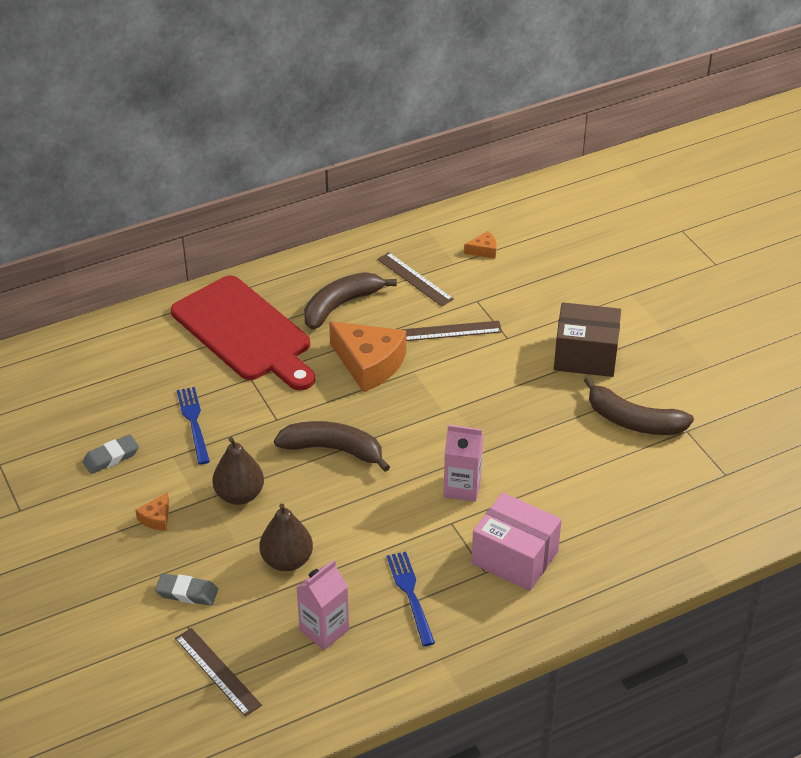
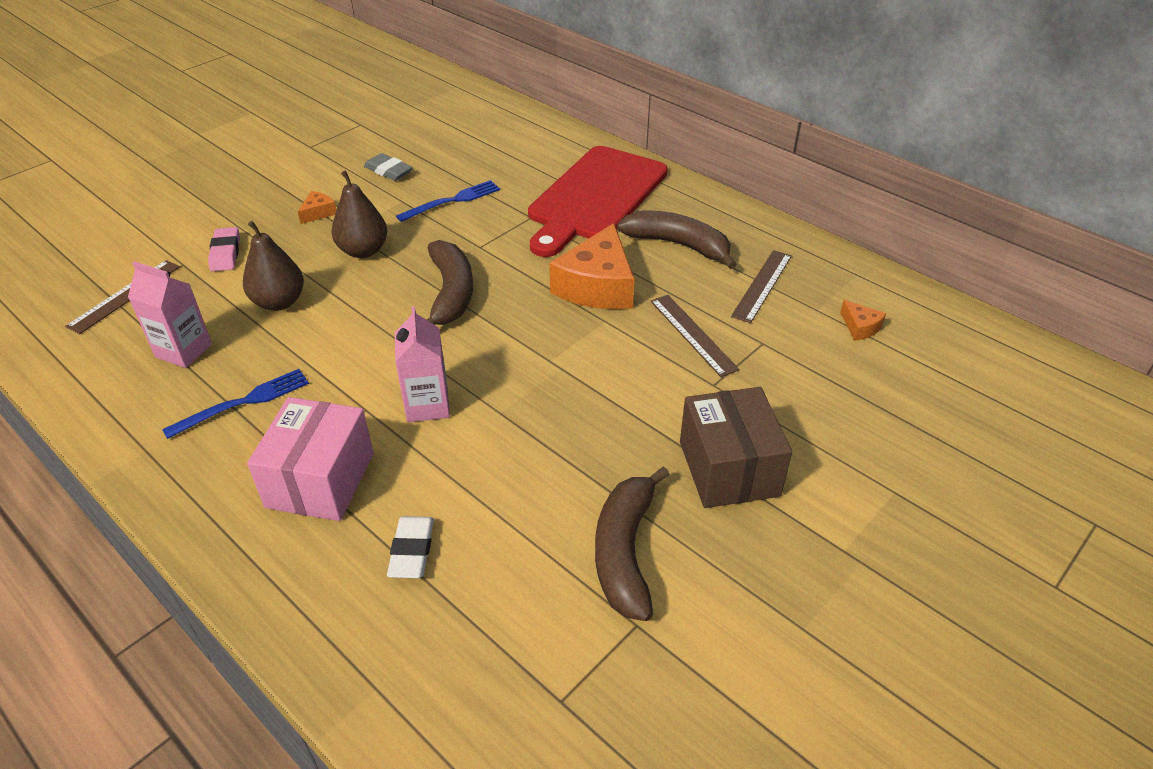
camera: 70 degrees right, 0 degrees up
(156, 518) = (318, 213): orange cheese -> orange cheese turned 120 degrees clockwise
(187, 593) = (225, 253): grey eraser -> pink eraser
(597, 519) = (412, 550): none -> white eraser

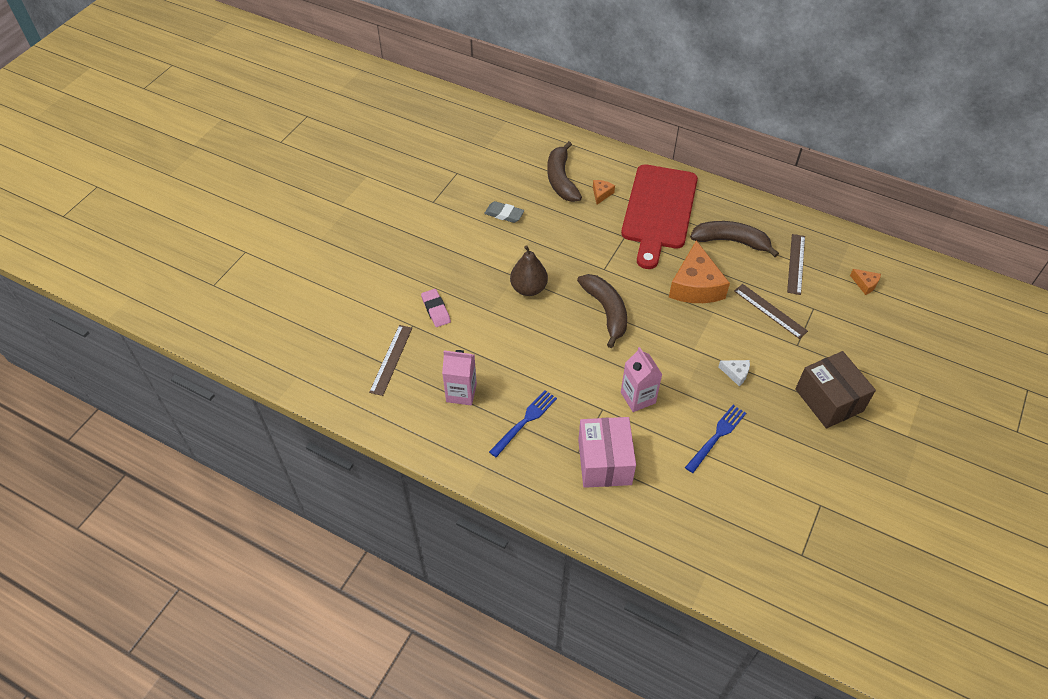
camera: 15 degrees left, 10 degrees up
(279, 302) = (498, 342): brown pear -> none
(318, 213) = (478, 262): orange cheese -> orange cheese (601, 194)
(412, 550) = (682, 492): white eraser -> none
(453, 200) = (565, 232): blue fork -> blue fork (717, 436)
(596, 403) = (736, 373): none -> white cheese
(625, 551) = (796, 465): brown banana -> brown banana (561, 179)

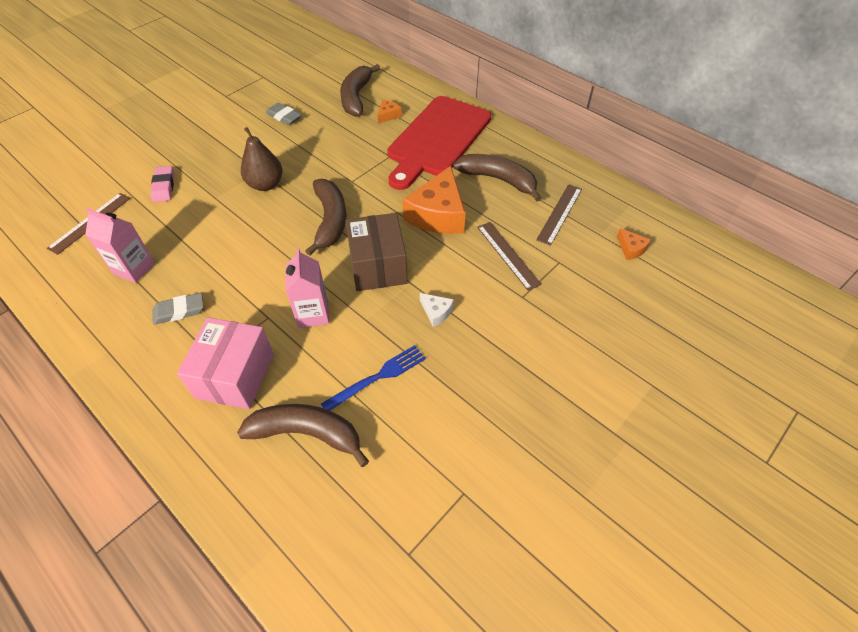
camera: 15 degrees right, 0 degrees up
(525, 421) = (179, 311): blue fork -> grey eraser
(686, 492) = (307, 433): none -> brown banana
(829, 400) = (532, 366): brown box -> brown box (378, 266)

